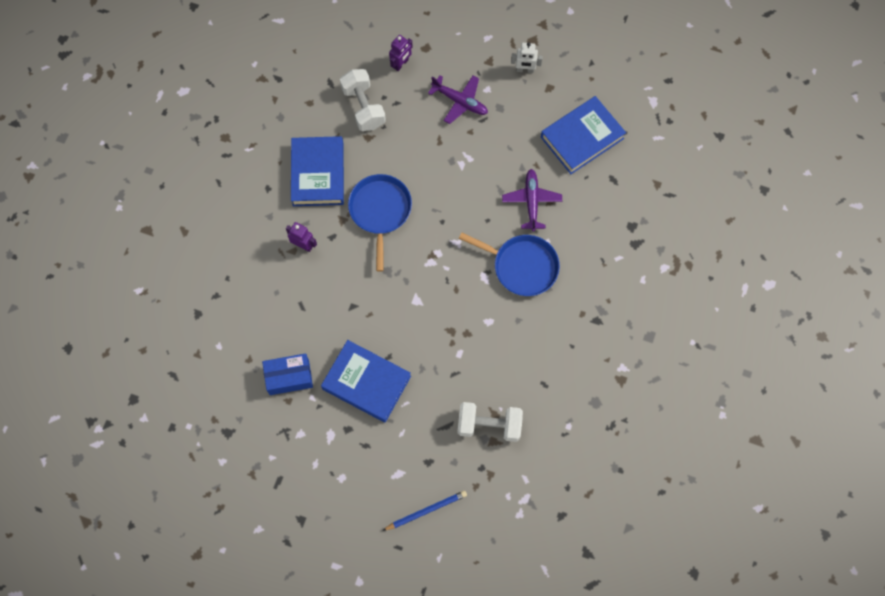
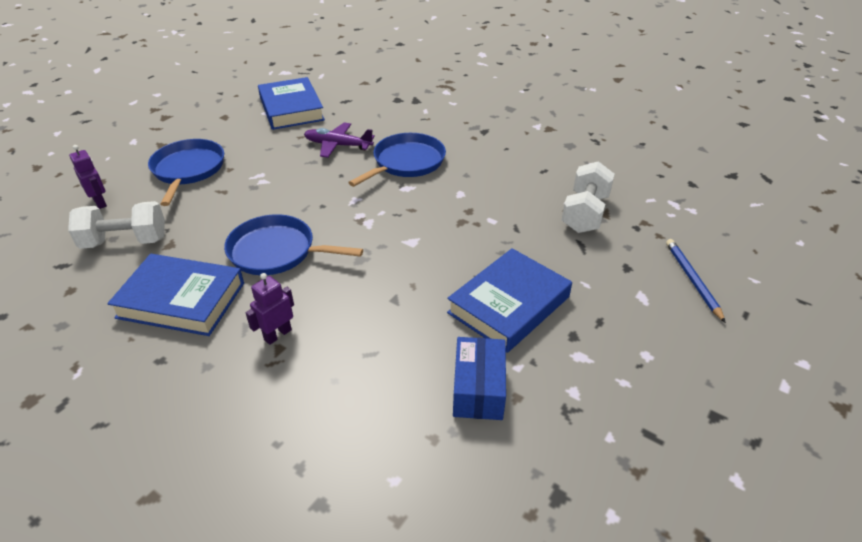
camera: 75 degrees left, 30 degrees down
(460, 101) = (188, 170): purple plane -> blue pan
(525, 70) = (192, 126): white robot -> none

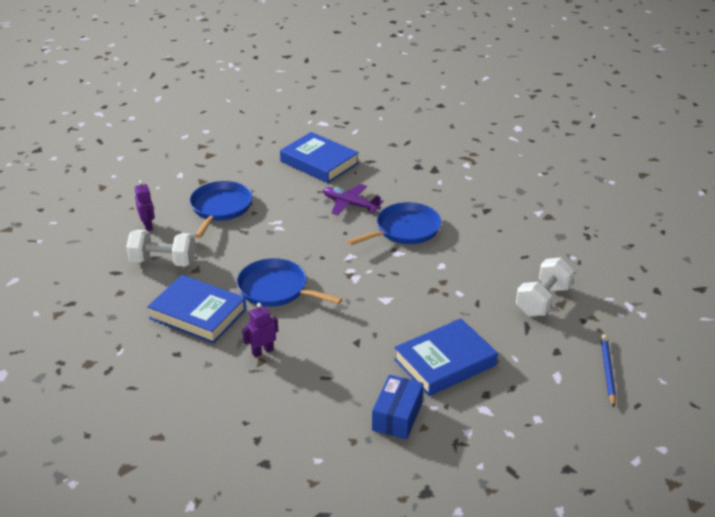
camera: 15 degrees right, 5 degrees down
(291, 109) = (319, 162): blue book -> blue book turned 45 degrees counterclockwise

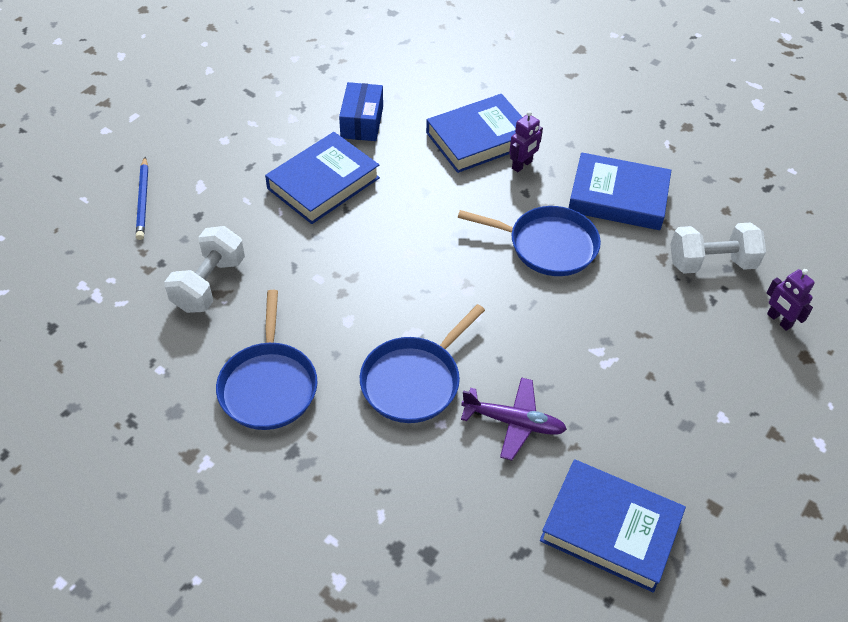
camera: 165 degrees right, 15 degrees up
(220, 208) = (705, 376): blue pan -> blue pan (269, 386)
(289, 381) = (479, 139): none -> blue book

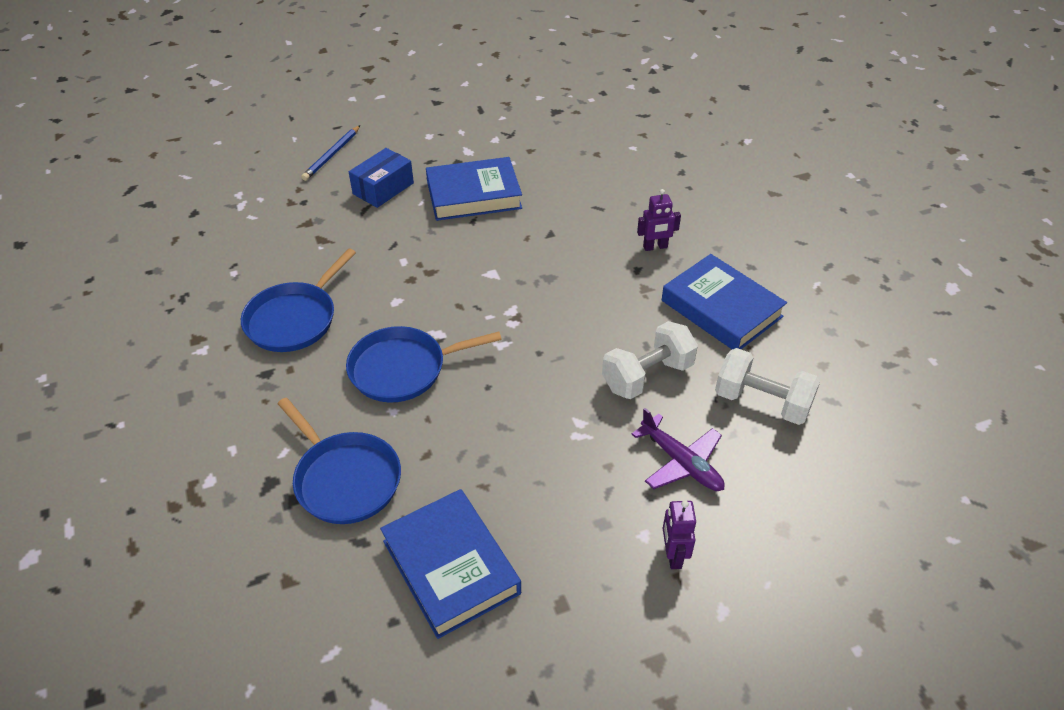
camera: 35 degrees right, 5 degrees down
(209, 284) = (322, 230): white dumbbell -> white dumbbell (647, 376)
(362, 122) = (548, 162): blue box -> blue box (383, 188)
(479, 139) = (636, 212): blue book -> none
(513, 422) = (451, 440): purple plane -> purple plane (681, 462)
(548, 245) = (616, 319): blue pan -> blue pan (345, 479)
(779, 320) = (785, 483): purple robot -> purple robot (673, 555)

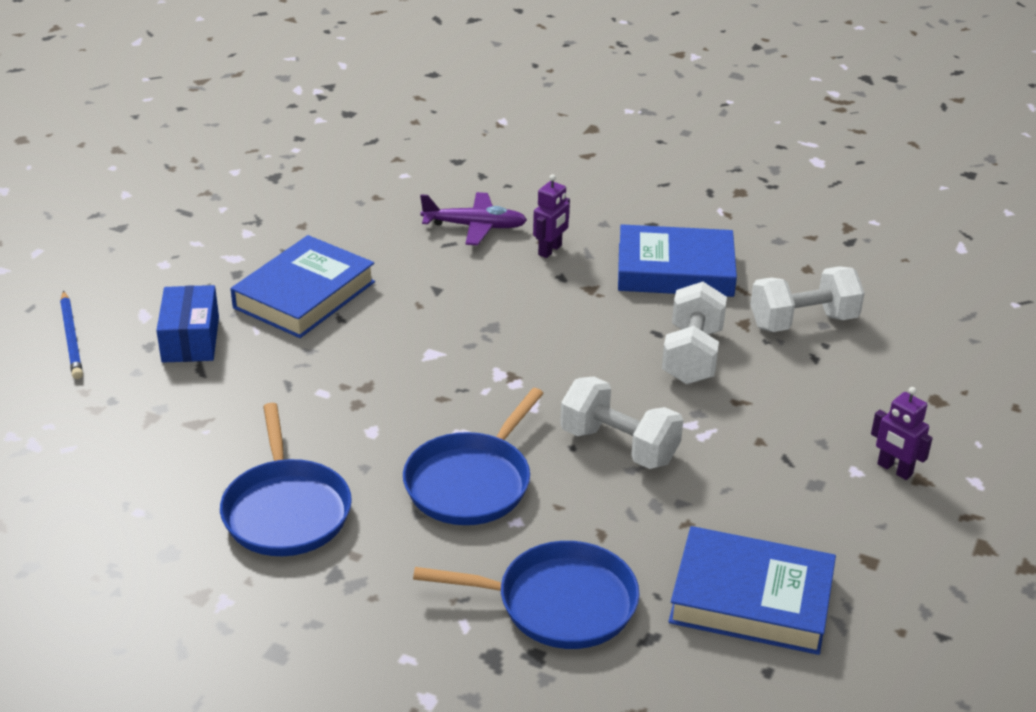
camera: 45 degrees left, 10 degrees down
(515, 405) = (619, 446): none -> white dumbbell
(681, 462) = (808, 402): purple plane -> purple plane (474, 226)

